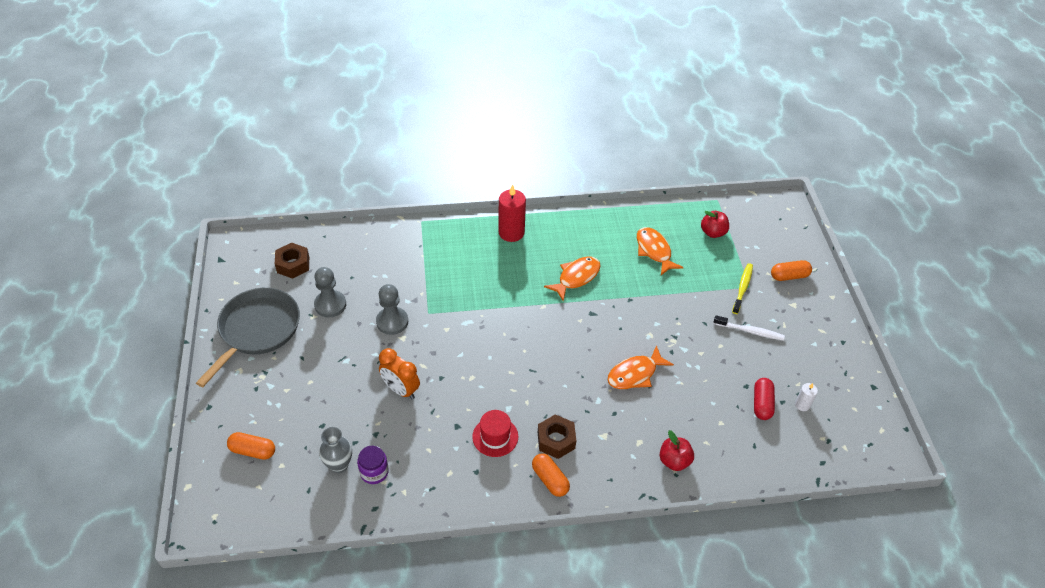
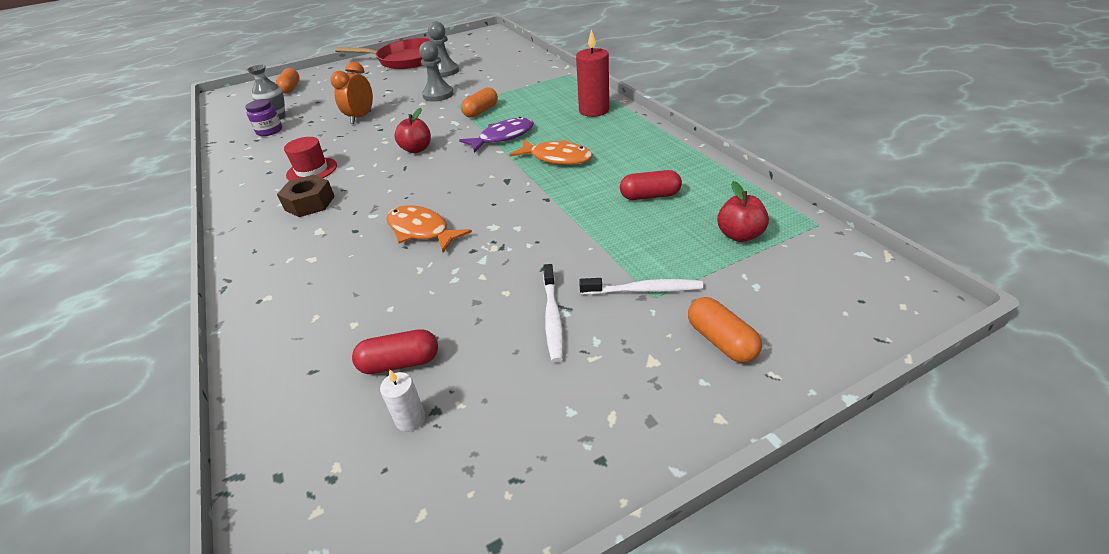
camera: 75 degrees right, 10 degrees down
(257, 330) = (407, 59): grey pan -> red pan
(293, 265) = (480, 51): brown nut -> none
(520, 298) = (503, 137): none -> purple fish
(550, 479) = (256, 212): orange capsule -> orange capsule (481, 111)
(654, 251) = (650, 196): orange fish -> red capsule
(674, 461) = (281, 294): red apple -> red apple (416, 149)
(742, 288) = (644, 290): yellow toothbrush -> white toothbrush

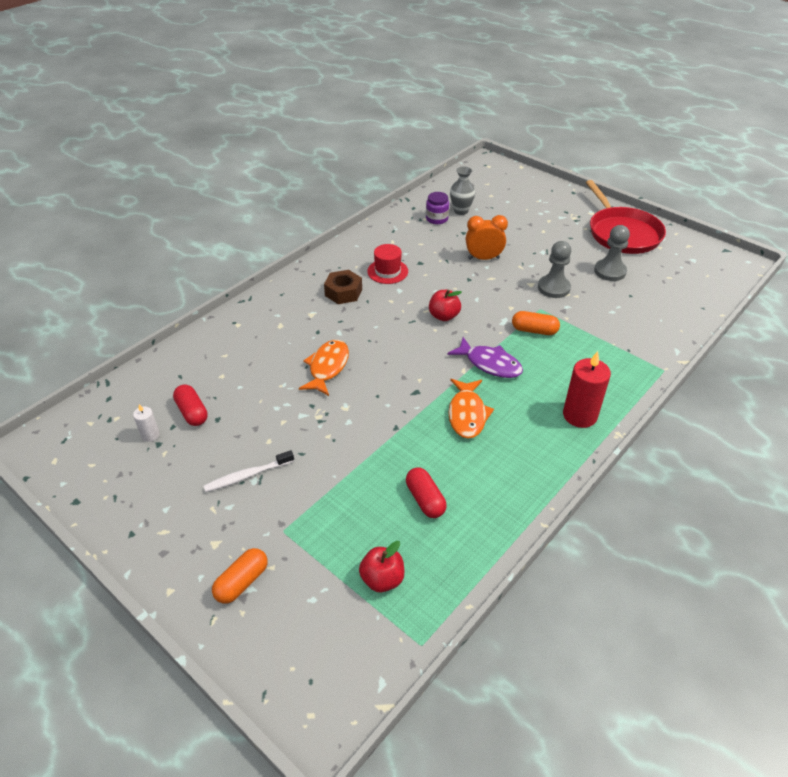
camera: 65 degrees right, 5 degrees up
(291, 88) = (516, 191): orange capsule -> none
(644, 290) = (289, 523): white toothbrush -> none

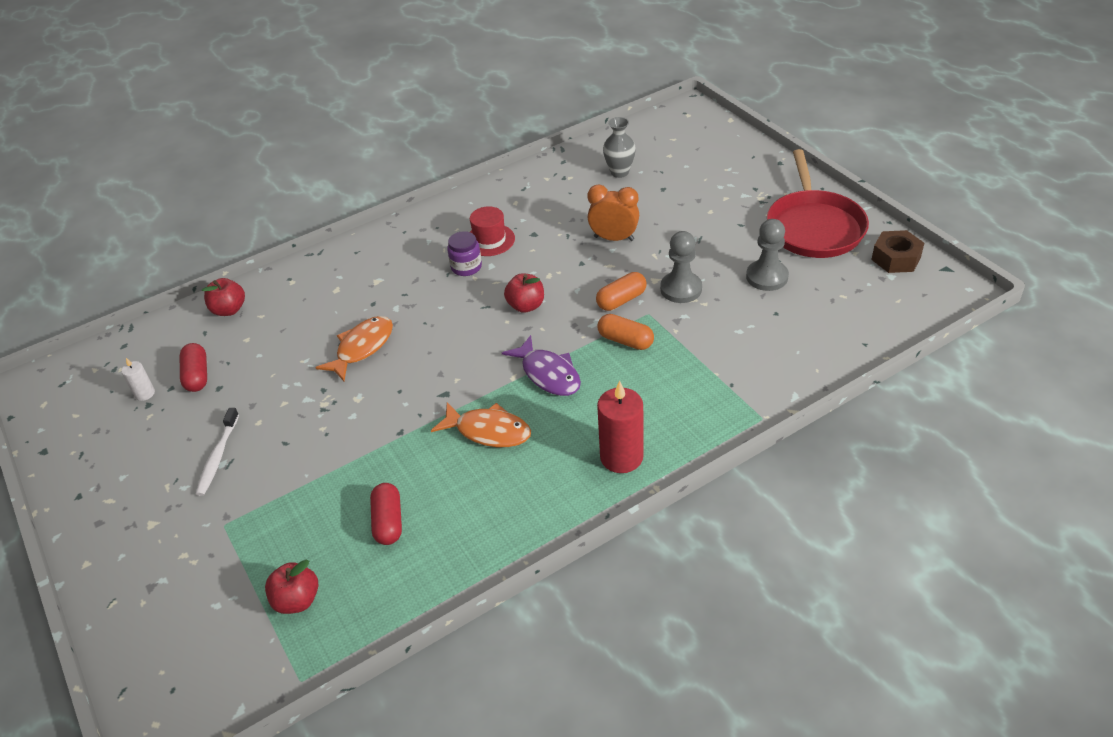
camera: 20 degrees right, 0 degrees up
(193, 354) = (229, 310): none -> red apple
(242, 582) = (157, 570): orange capsule -> orange capsule (621, 300)
(247, 475) = (218, 457): white toothbrush -> white toothbrush turned 75 degrees counterclockwise
(343, 292) = (425, 259): brown nut -> brown nut (896, 258)
(437, 219) = (584, 179): purple jar -> purple jar (466, 267)
(467, 414) = (488, 431): orange fish -> orange fish turned 90 degrees counterclockwise

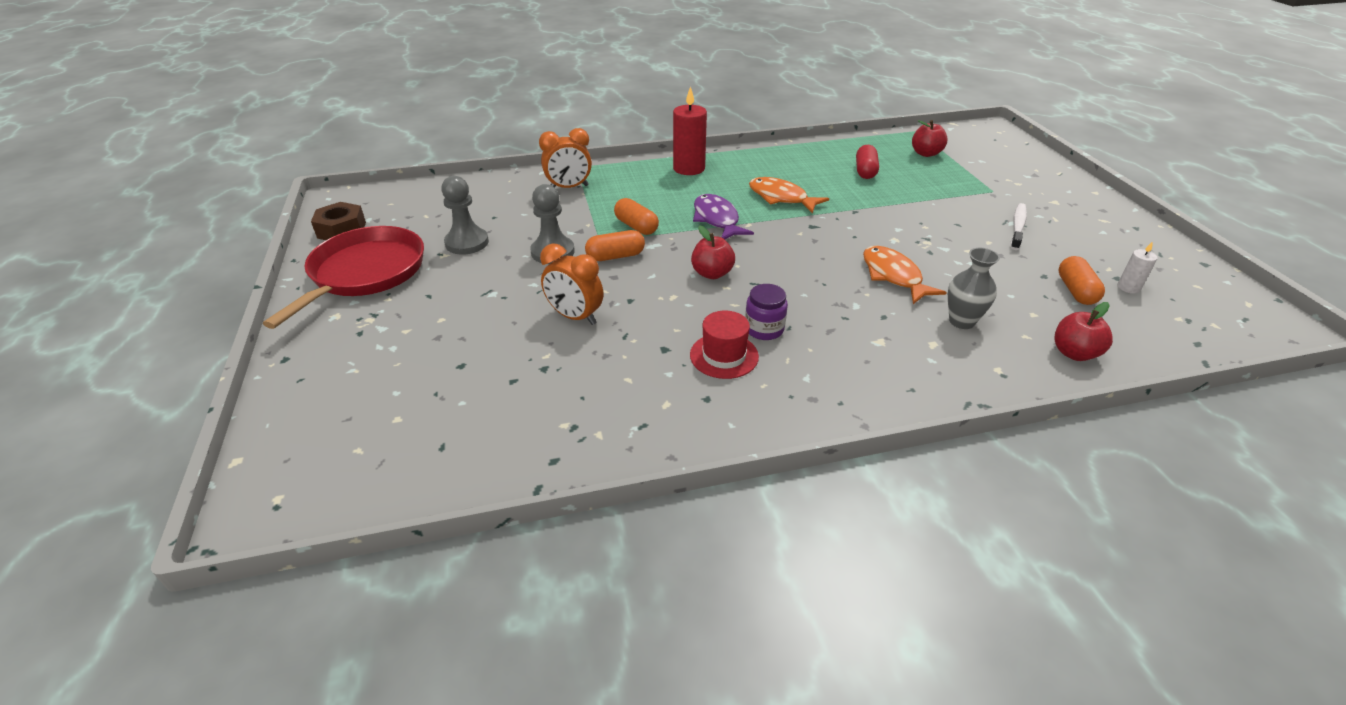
camera: 165 degrees left, 5 degrees down
(197, 376) = (1076, 291): red capsule -> orange capsule
(362, 348) = (893, 276): orange fish -> orange fish turned 105 degrees clockwise
(619, 172) = (490, 410): grey vase -> grey vase (961, 321)
(739, 377) = (569, 187): none -> orange clock

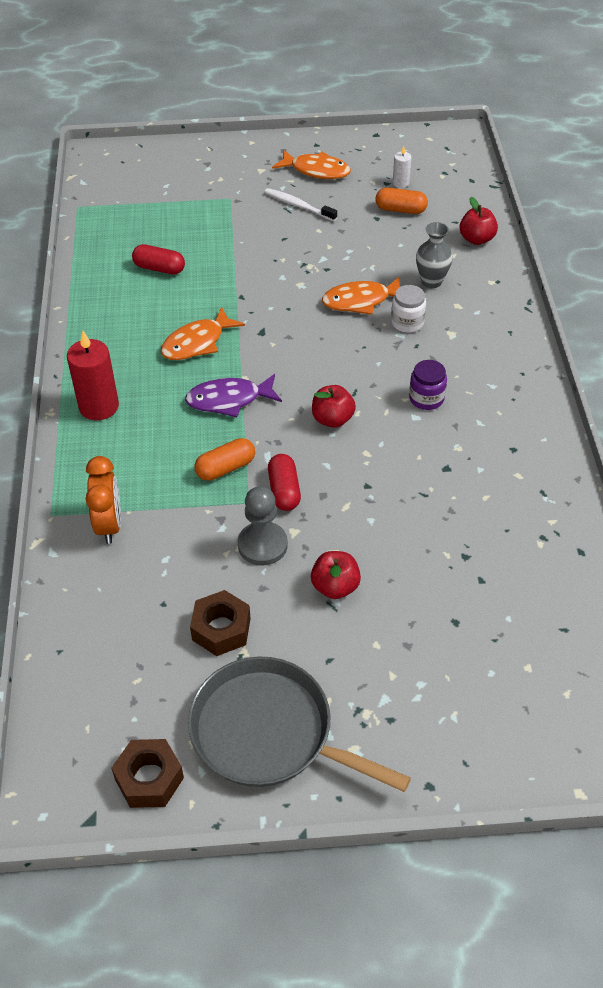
camera: 80 degrees left, 10 degrees up
(365, 273) = (268, 732): red pan -> grey pan
(467, 243) = (221, 629): grey pawn -> brown nut
(575, 317) = (389, 530): orange clock -> none
(615, 256) = (284, 490): orange capsule -> red capsule
(724, 355) = (460, 430): red hat -> none
(878, 308) = (407, 322): none -> white jar
(925, 153) = (136, 216): red apple -> red apple (335, 587)
(1089, 231) = (316, 170): none -> orange fish

